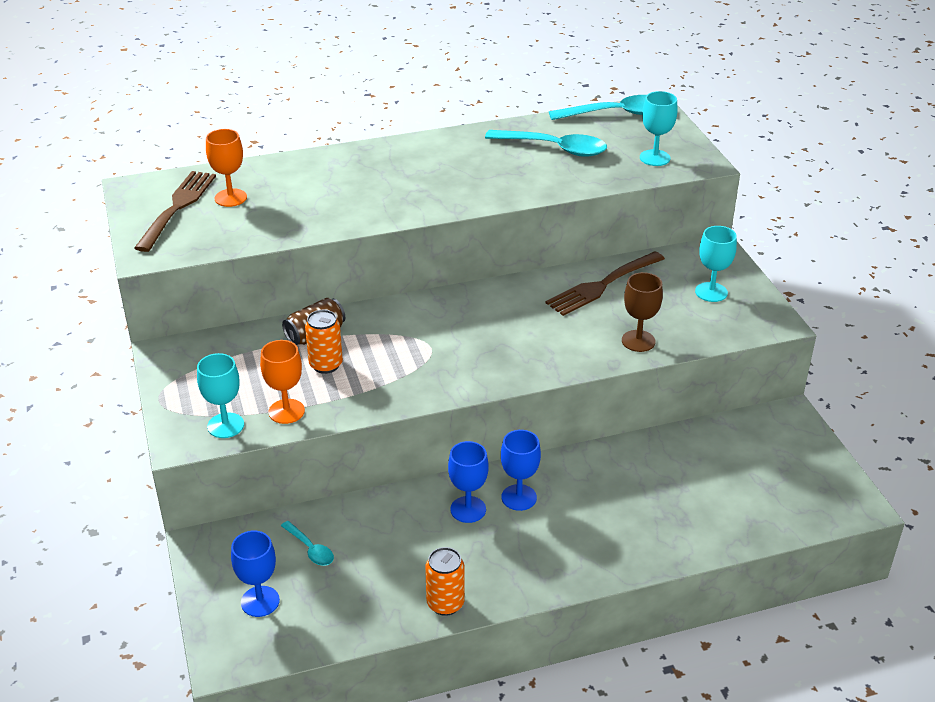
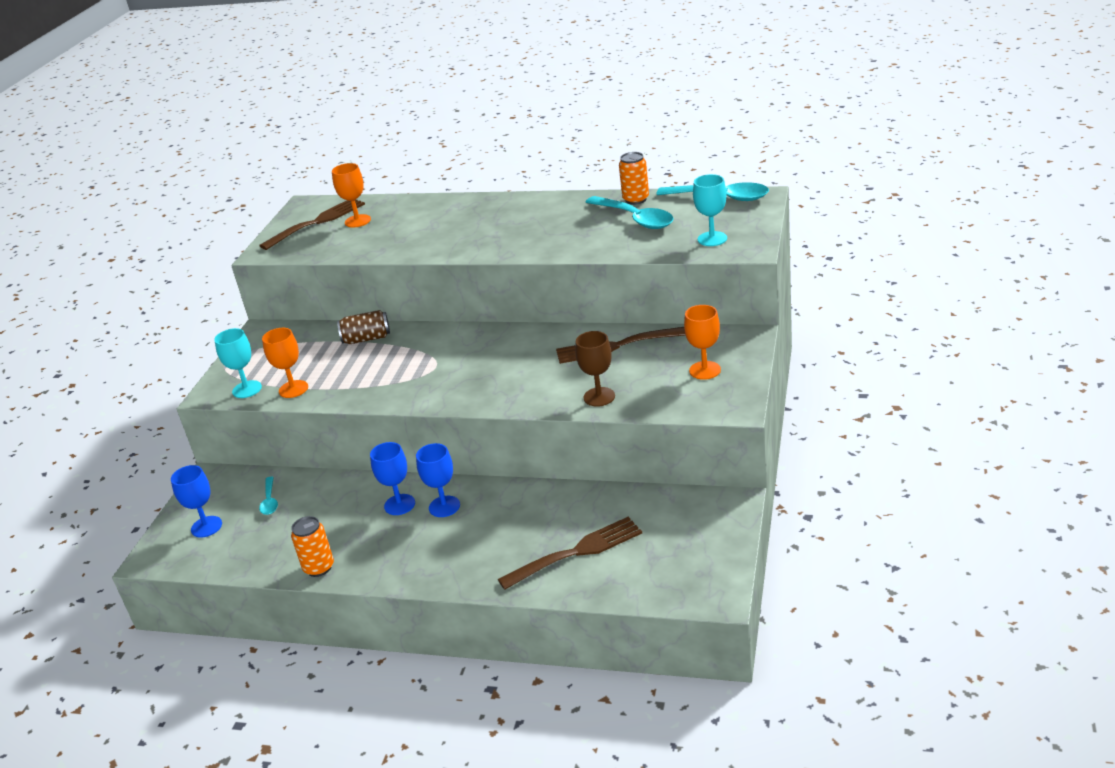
camera: 35 degrees right, 5 degrees down
(326, 365) = (351, 362): orange can -> orange can (636, 199)
(696, 504) = (576, 552): none -> brown fork
(711, 292) = (705, 370): turquoise goblet -> orange goblet

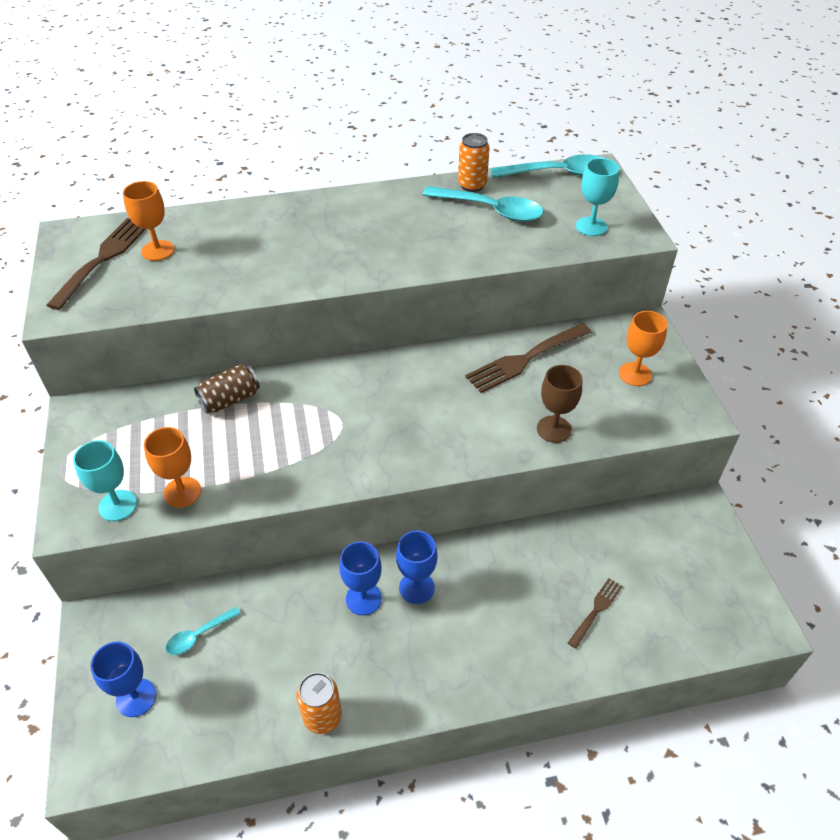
camera: 30 degrees left, 15 degrees up
(270, 501) = (198, 635): turquoise spoon -> turquoise spoon turned 90 degrees clockwise
(576, 552) = (596, 610): brown fork -> brown fork, size x0.54

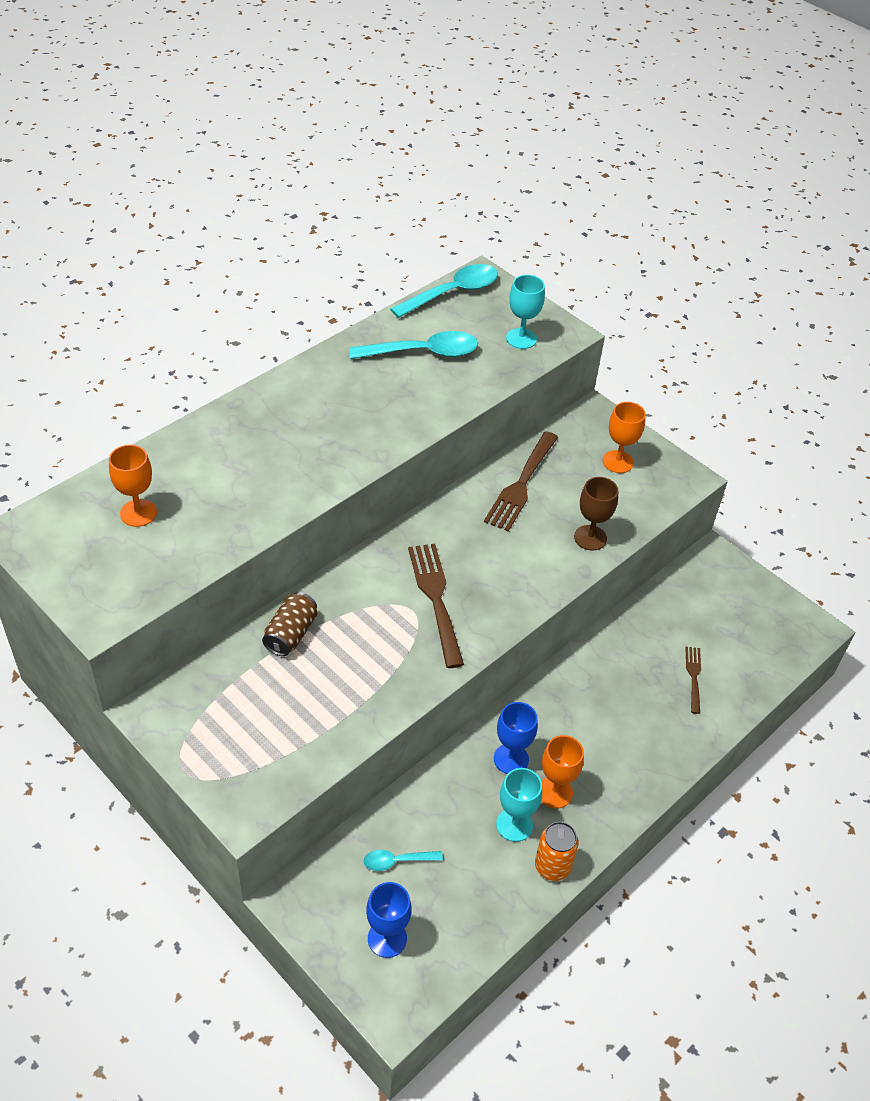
camera: 35 degrees left, 0 degrees up
(103, 259) = (88, 544): brown fork -> brown fork (436, 599)
(118, 505) = (275, 776): turquoise goblet -> turquoise goblet (514, 825)
(182, 492) = (324, 736): orange goblet -> orange goblet (554, 792)
(198, 635) = (397, 861): turquoise spoon -> turquoise spoon turned 60 degrees clockwise
(416, 588) = (546, 728): blue goblet -> none
(472, 185) = (385, 332): orange can -> none

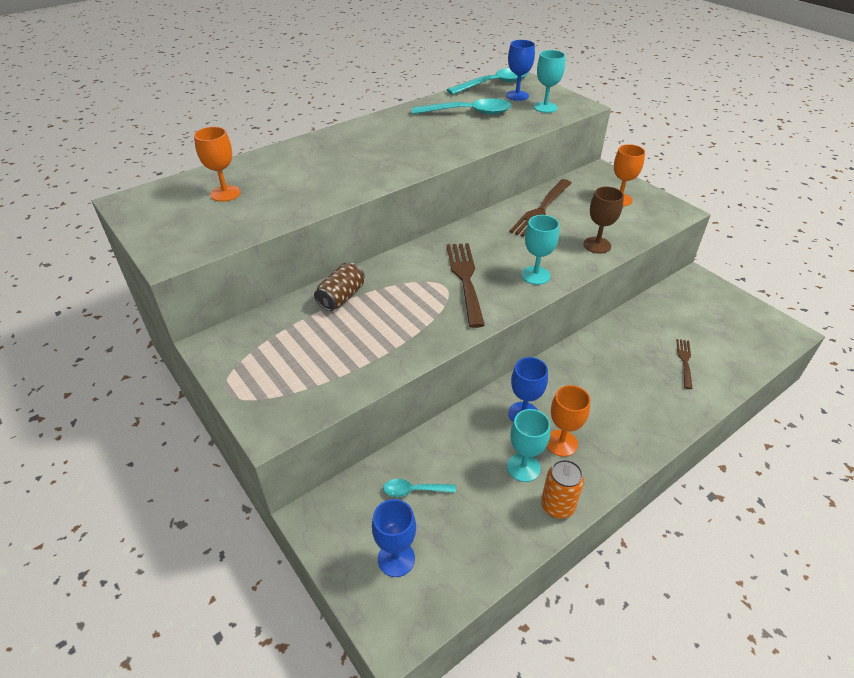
camera: 10 degrees right, 5 degrees down
(484, 316) = (517, 96): none -> blue goblet
(518, 588) = (535, 275): none -> turquoise goblet

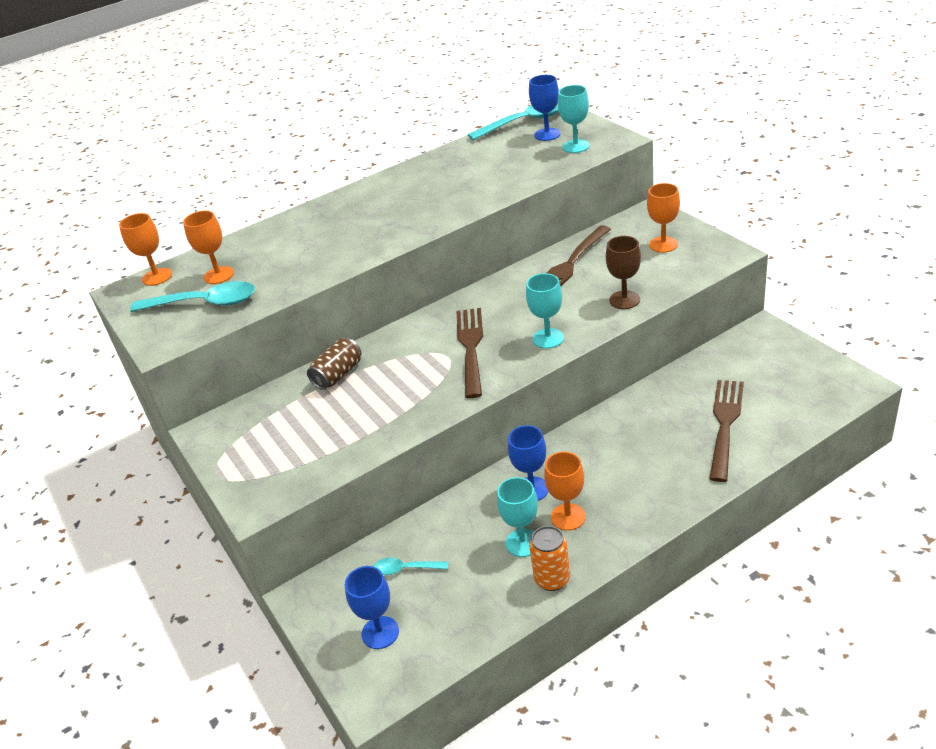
camera: 10 degrees right, 5 degrees down
(162, 190) = (157, 277): none -> orange goblet
(468, 113) = (487, 161): turquoise spoon -> turquoise spoon (204, 303)
(684, 361) = (725, 424): brown fork -> brown fork, size x1.86

